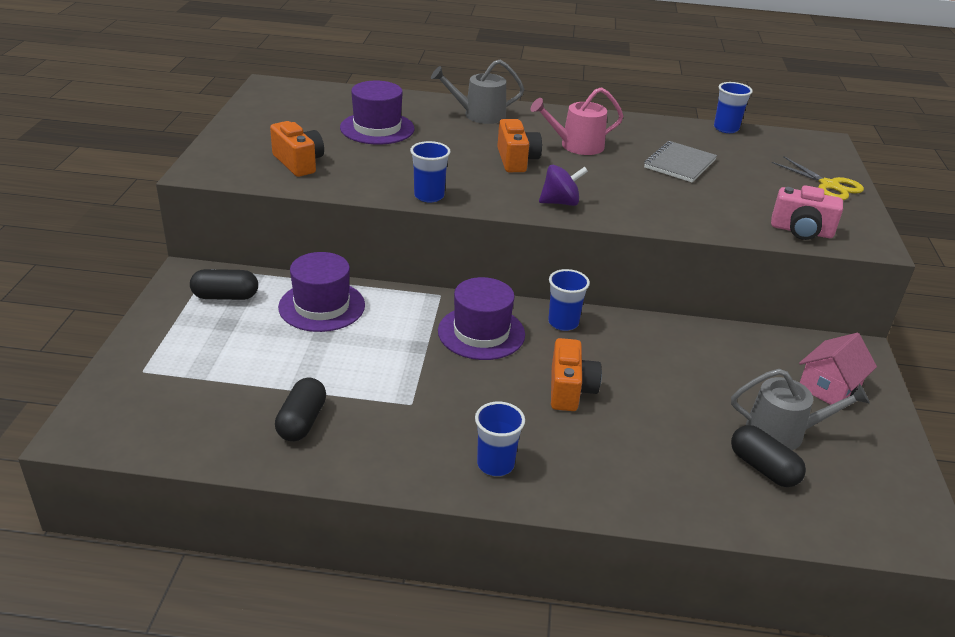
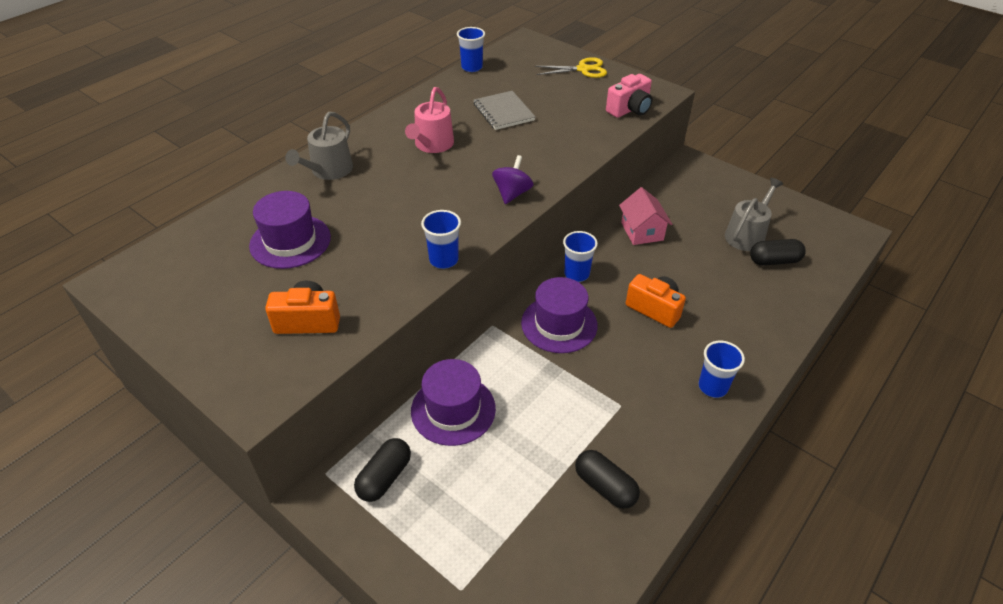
camera: 55 degrees left, 10 degrees up
(516, 160) = (427, 186): orange camera -> none
(829, 387) = (716, 193): pink house -> pink house (642, 231)

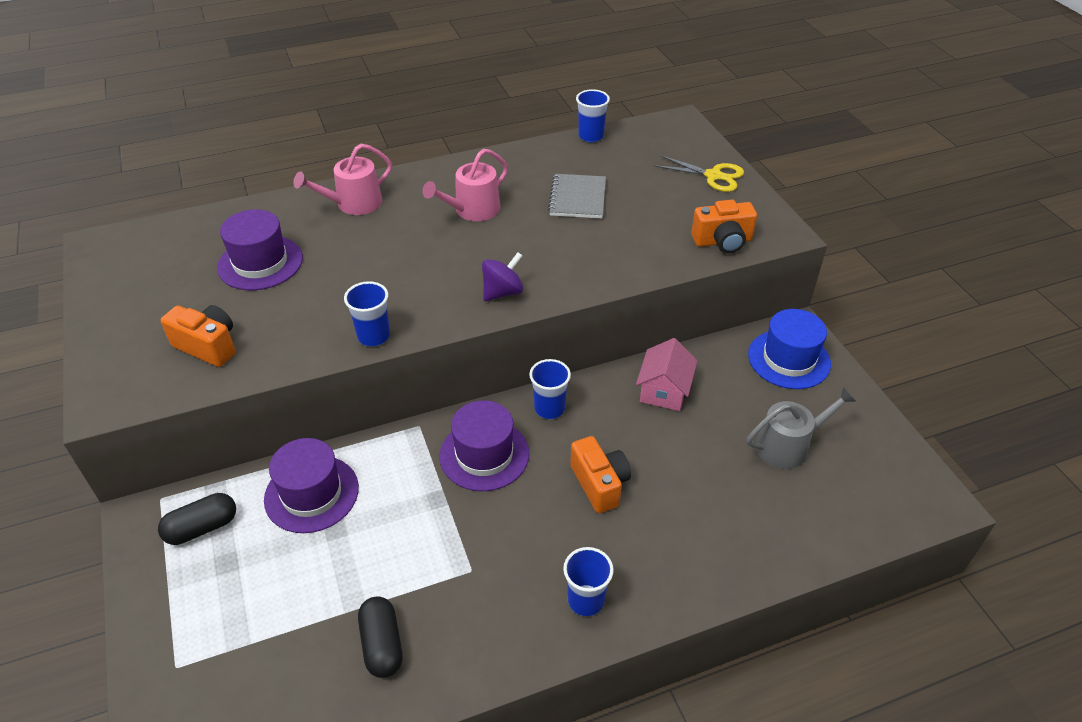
camera: 30 degrees right, 0 degrees up
(329, 170) = (354, 204): grey watering can -> pink watering can
(629, 109) = (722, 241): pink camera -> orange camera
(701, 181) = (789, 359): none -> blue hat
(774, 261) = (794, 491): black capsule -> none

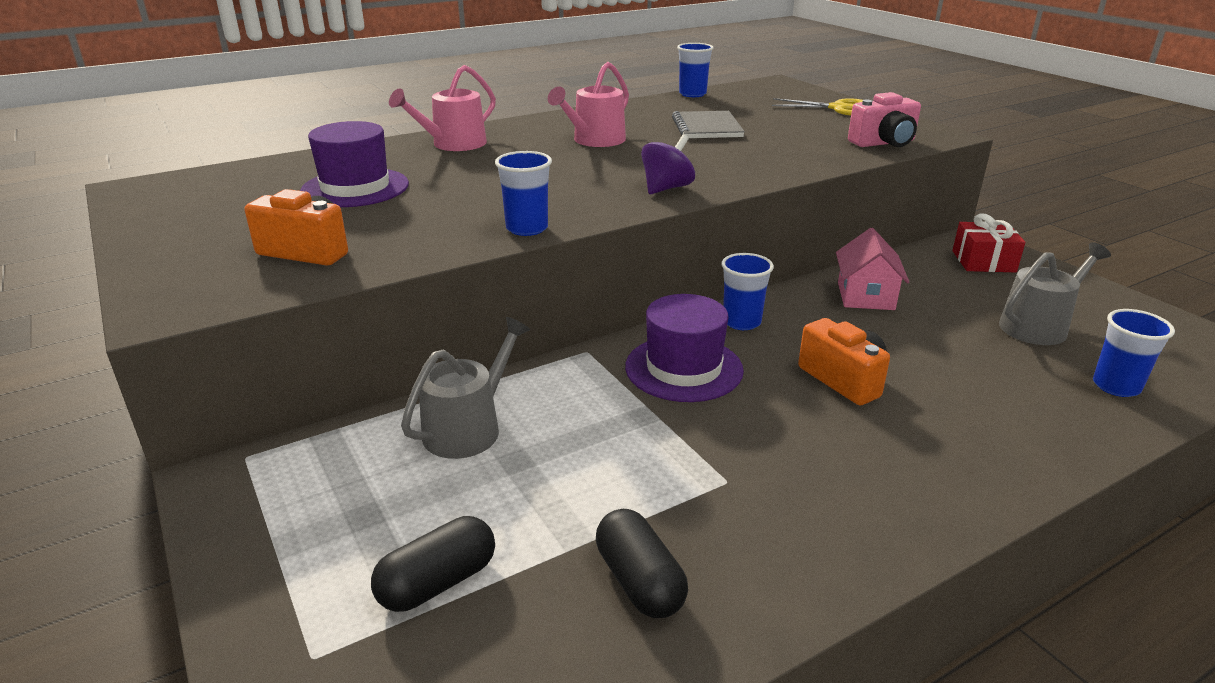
camera: 10 degrees left, 15 degrees down
(202, 528) = (317, 481): black capsule -> black capsule (438, 583)
(311, 493) = (468, 428): purple hat -> grey watering can
(586, 600) = (901, 493): blue cup -> blue cup (1116, 386)
(722, 241) = (884, 143): orange camera -> pink camera
(789, 359) = (983, 261): blue hat -> red gift

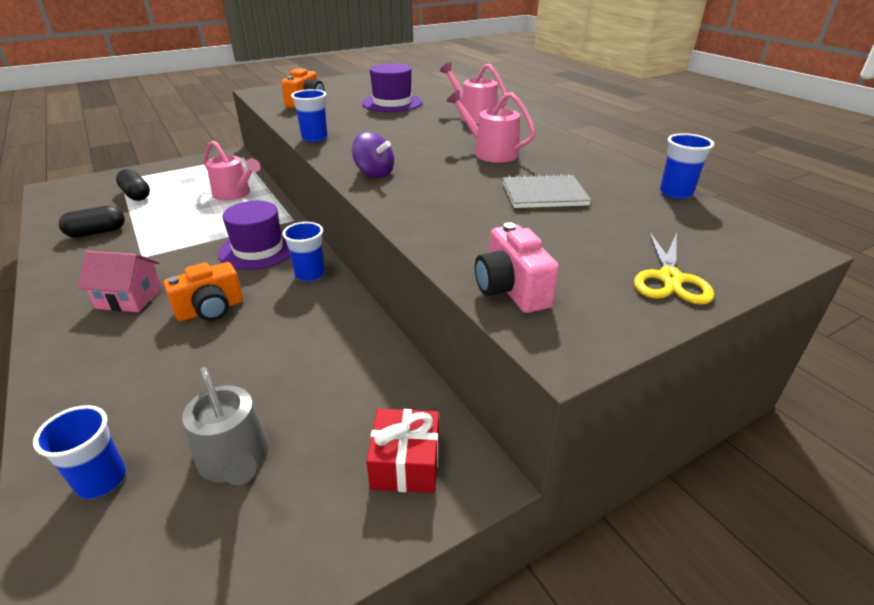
camera: 90 degrees right, 5 degrees up
(468, 428) = (234, 194): grey watering can -> pink watering can
(865, 296) = (336, 344): pink house -> pink house (129, 298)

